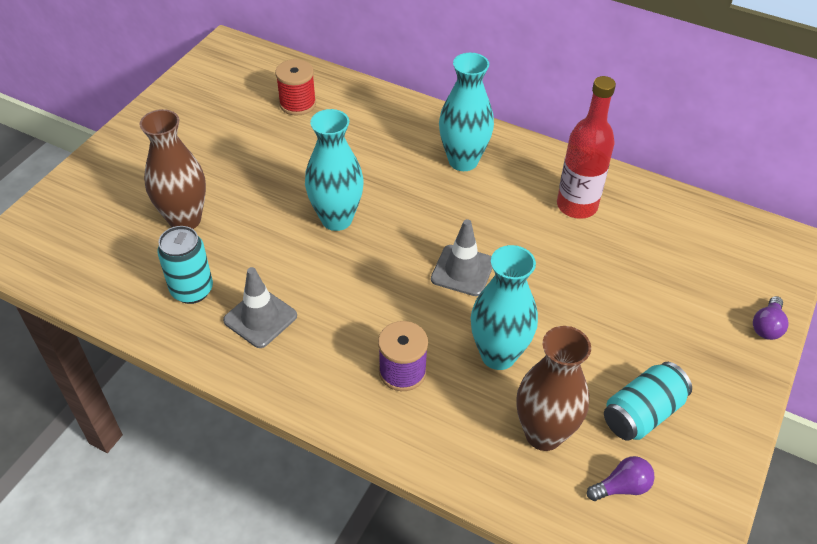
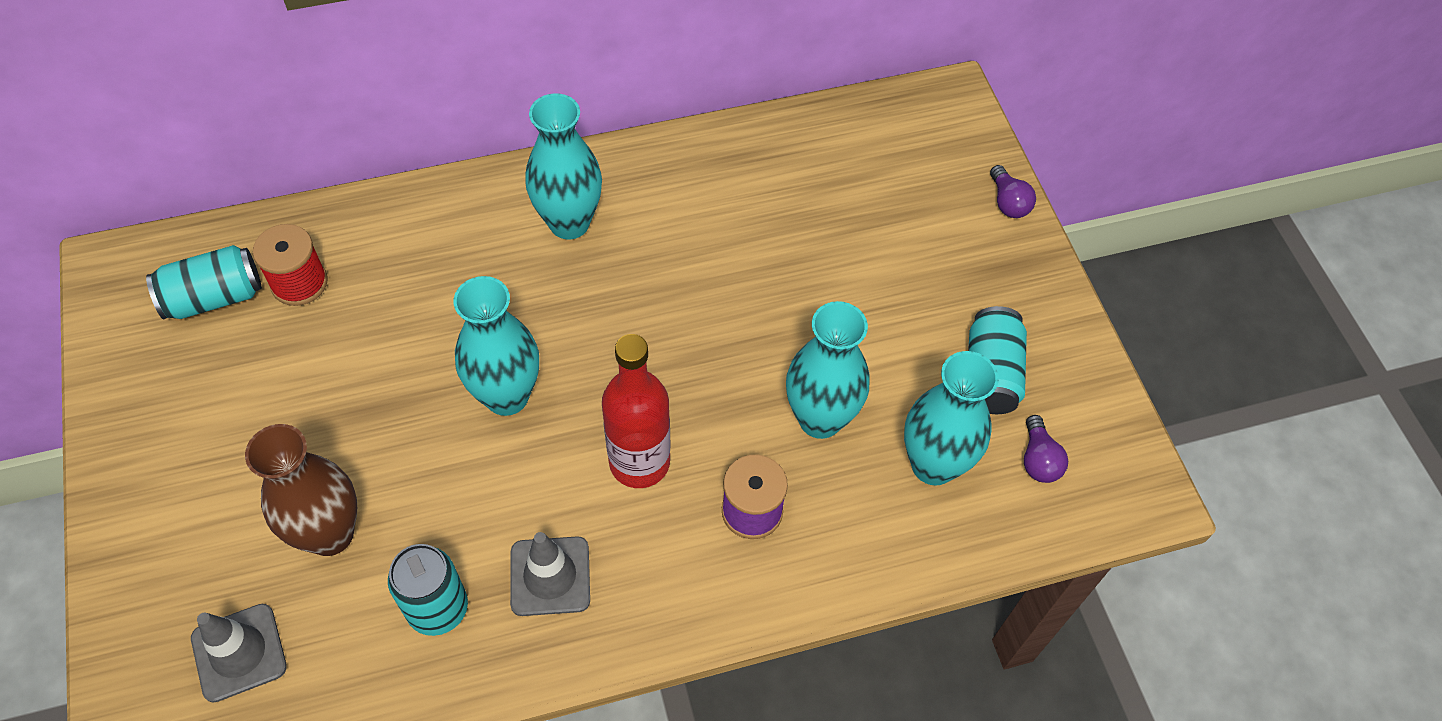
camera: 45 degrees left, 10 degrees up
(253, 86) = (214, 297): none -> turquoise can
(462, 270) = (698, 354): grey traffic cone -> grey traffic cone (239, 652)
(543, 434) = (933, 465): brown vase -> turquoise vase
(577, 206) = (734, 194): red bottle -> red bottle (639, 462)
(621, 487) = (1038, 459): purple light bulb -> purple light bulb turned 150 degrees clockwise

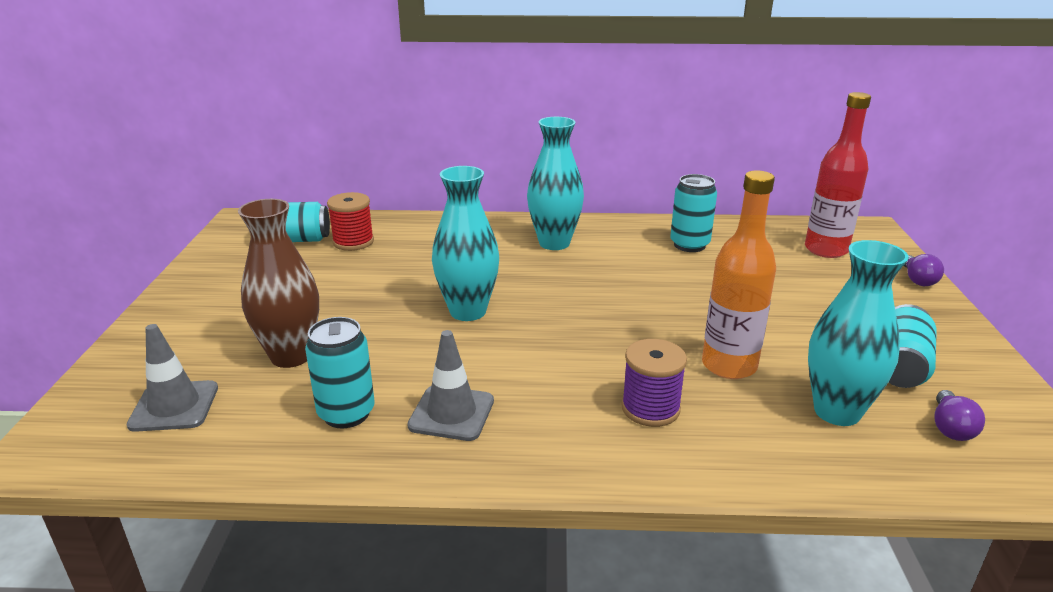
camera: 20 degrees right, 30 degrees down
(639, 462) = (559, 362): red bottle -> red bottle (826, 250)
(740, 187) = (689, 245): none -> turquoise can
(820, 419) = (729, 365): turquoise vase -> orange bottle

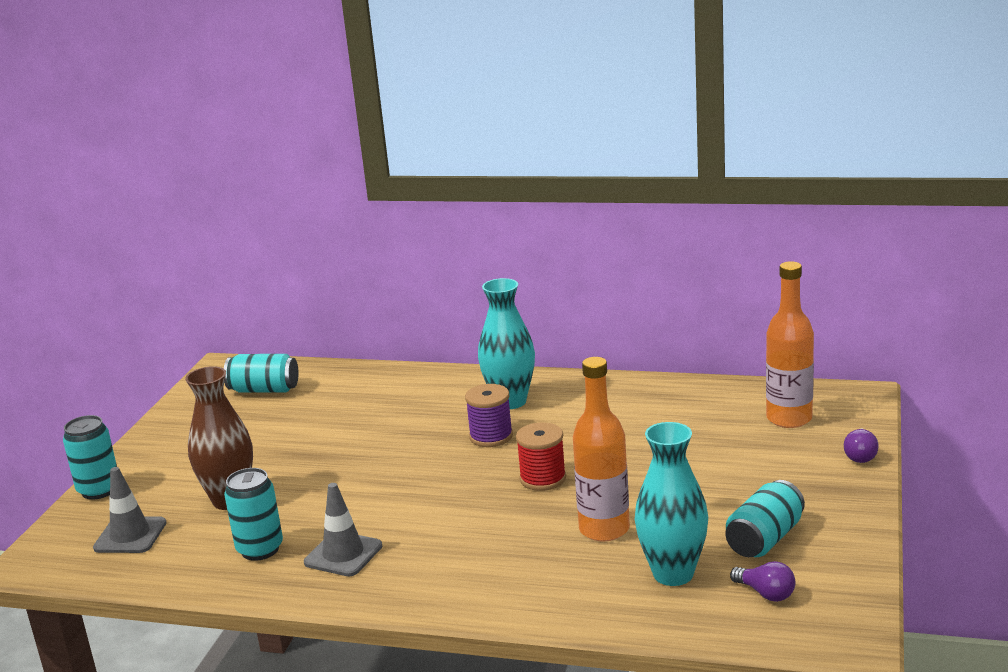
camera: 15 degrees right, 5 degrees down
(353, 242) = (317, 394): red spool -> red spool (543, 479)
(468, 311) = (395, 468): turquoise vase -> none
(650, 408) = (510, 561): purple spool -> purple spool (491, 436)
(689, 245) = (647, 408): turquoise can -> turquoise can (99, 490)
(826, 250) = (789, 419): red bottle -> orange bottle
(950, 428) = (766, 593): purple light bulb -> purple light bulb turned 75 degrees counterclockwise

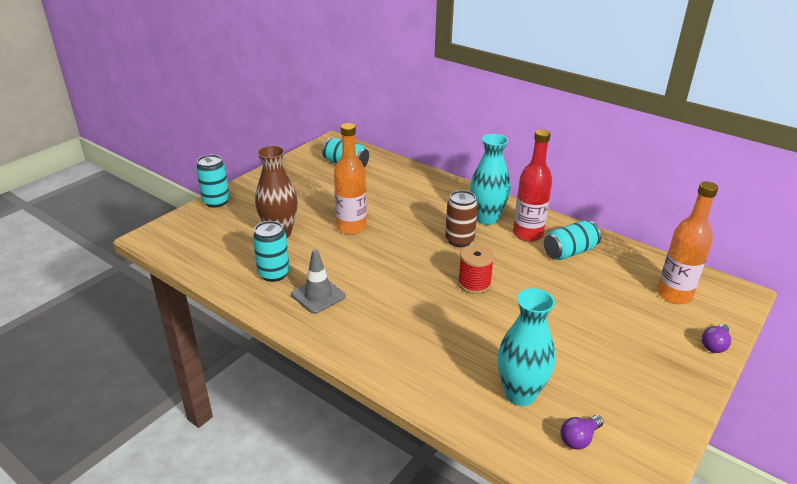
camera: 20 degrees right, 10 degrees up
(130, 535) = (212, 238): grey traffic cone -> none
(491, 436) = (459, 240): purple spool -> brown can
(575, 404) = (527, 234): none -> red bottle
(604, 529) = (492, 338): orange bottle -> orange bottle (351, 227)
(765, 539) = (603, 391): turquoise can -> turquoise can (569, 252)
(766, 593) = (579, 439): purple light bulb -> purple light bulb turned 75 degrees clockwise

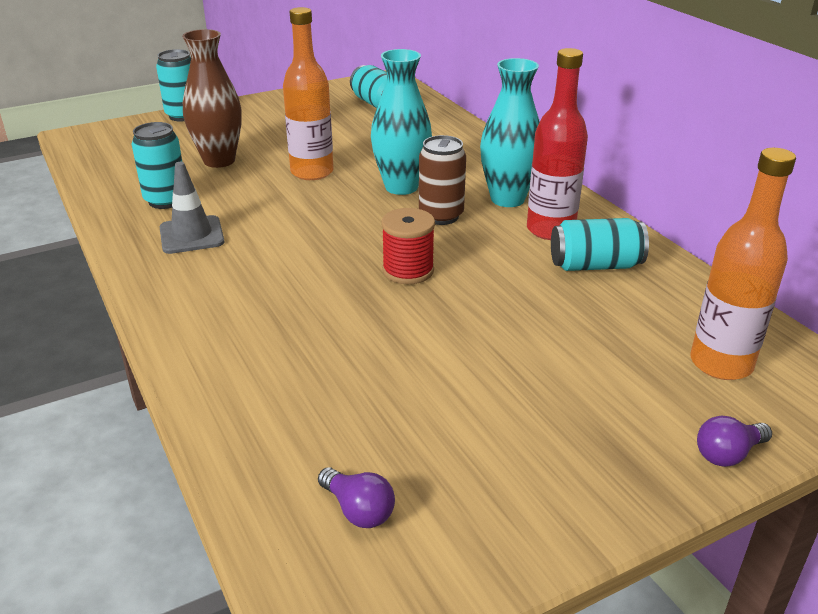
camera: 25 degrees right, 0 degrees up
(520, 394) = (331, 423): turquoise vase -> turquoise vase (401, 187)
(579, 439) = (358, 510): purple light bulb -> purple light bulb turned 120 degrees counterclockwise

